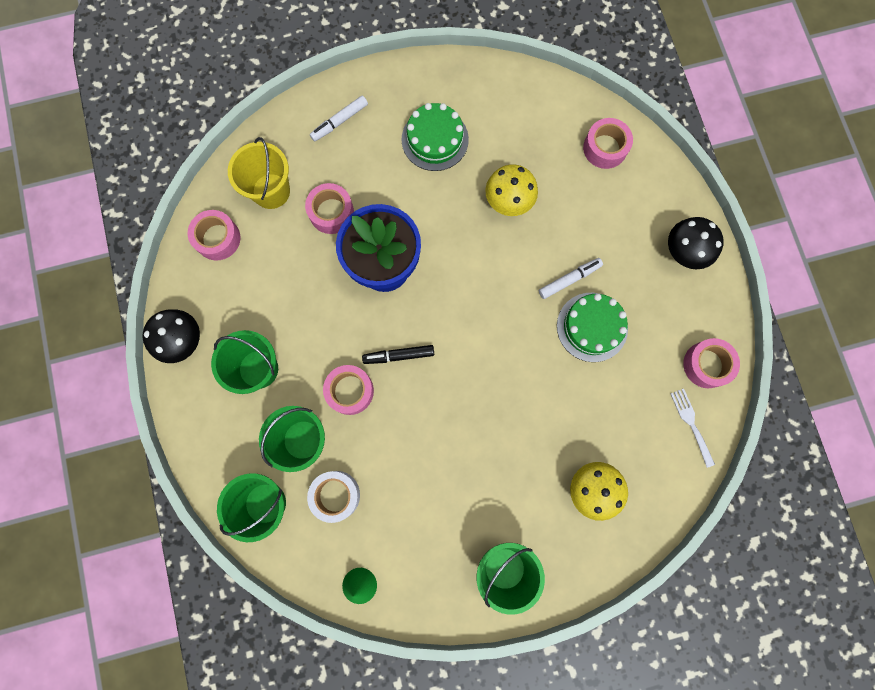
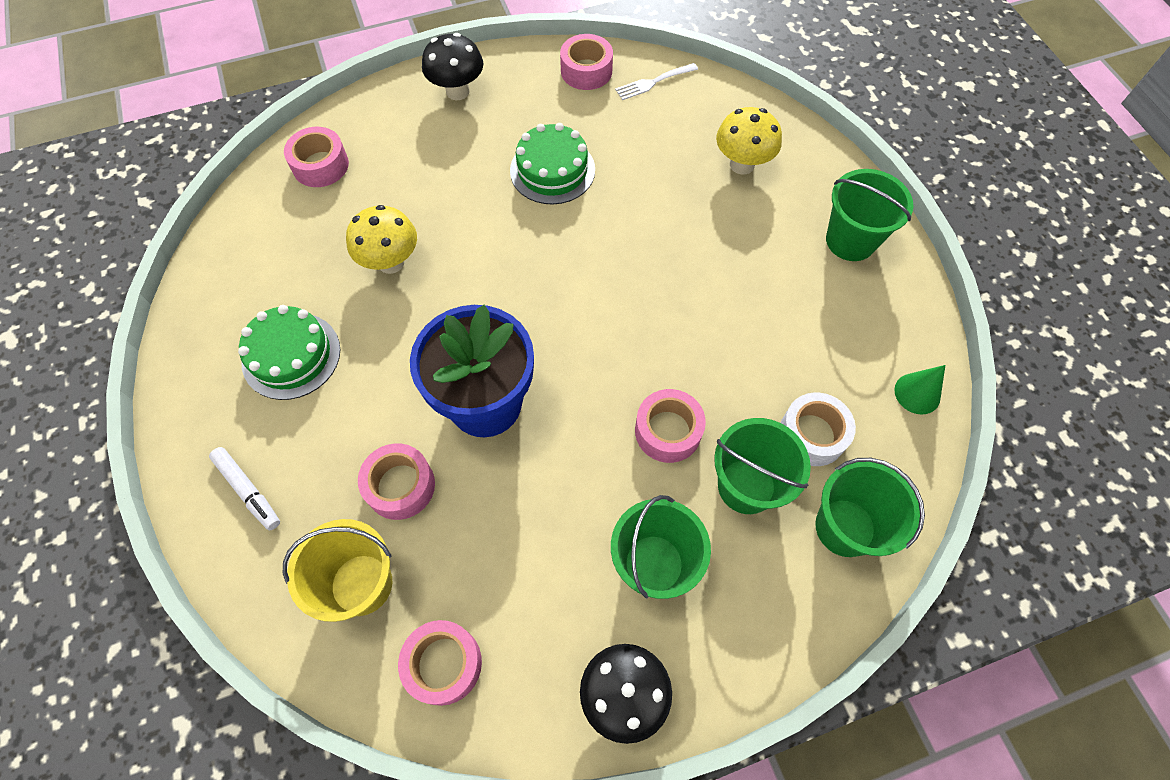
camera: 95 degrees left, 15 degrees down
(398, 355) = (610, 374): black marker -> none
(569, 279) = (494, 194): white marker -> none

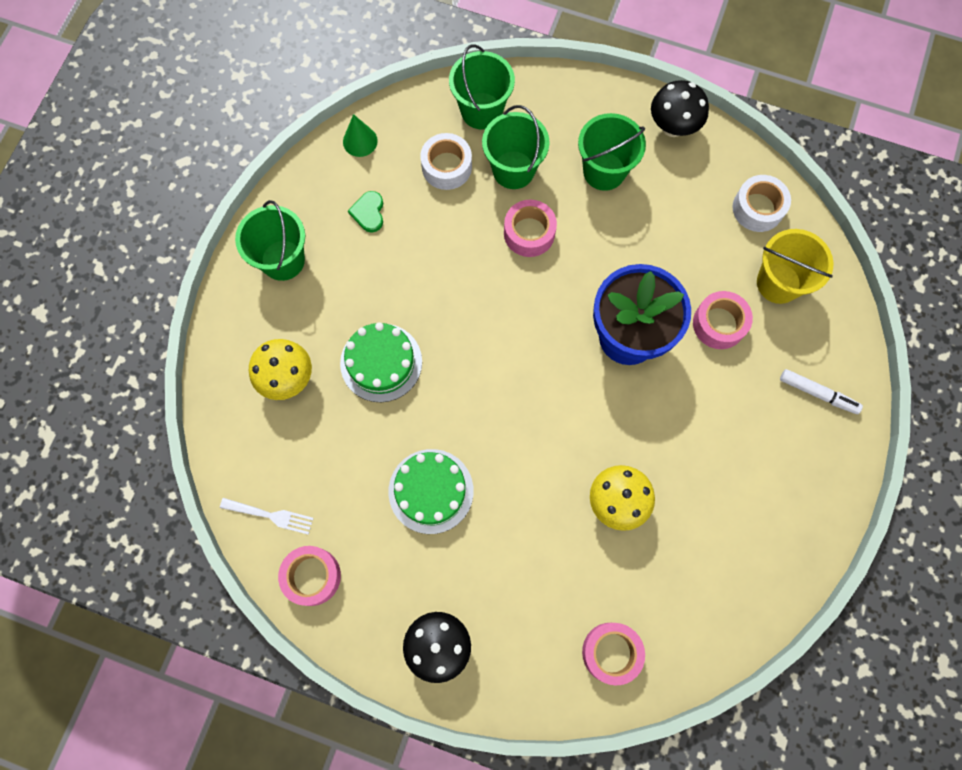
camera: 140 degrees left, 10 degrees up
(248, 490) = (818, 393): white marker -> white marker turned 120 degrees clockwise
(291, 355) = (737, 476): green cake -> green cake (381, 362)
(443, 664) = (757, 208): pink tape -> white tape
(830, 333) = (368, 213): none -> green heart

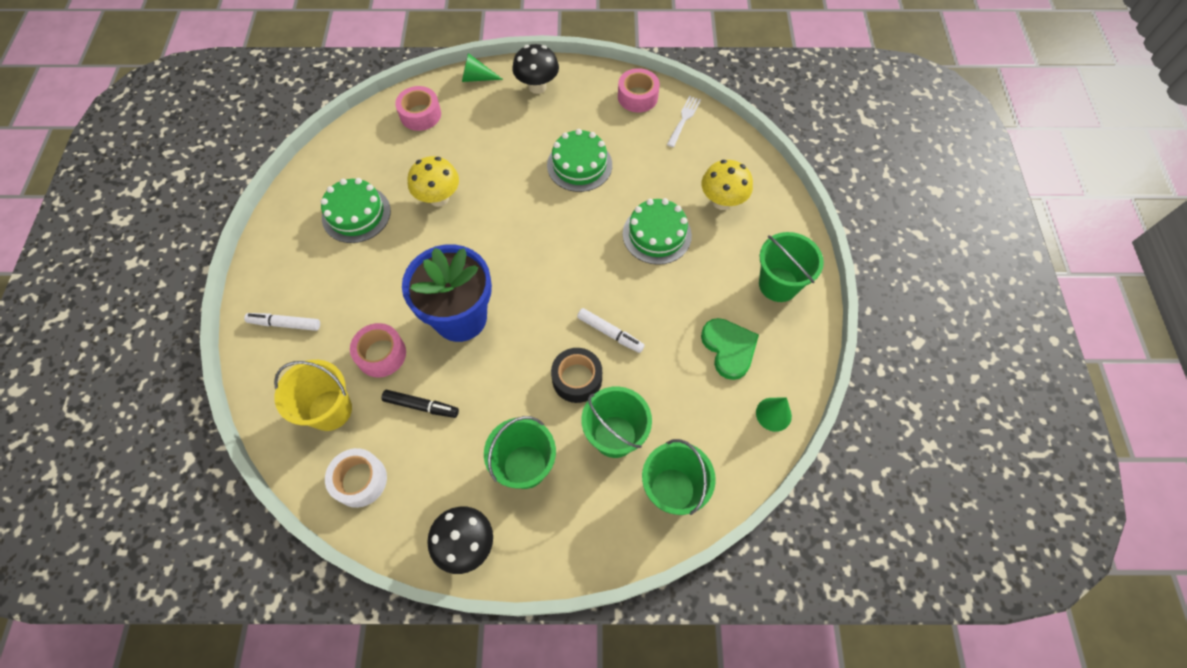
camera: 160 degrees right, 10 degrees down
(270, 515) = (684, 119): white fork -> white fork turned 120 degrees clockwise
(368, 213) = (729, 348): green heart -> green heart, size x1.59
(446, 167) = (679, 417): white tape -> none
(479, 267) = (610, 333): none -> white marker
(517, 695) = (477, 78): none -> green cone
(529, 233) = (577, 379): pink tape -> black tape
(688, 257) = (421, 406): none -> black marker
(721, 514) = (356, 214): none -> green cake

